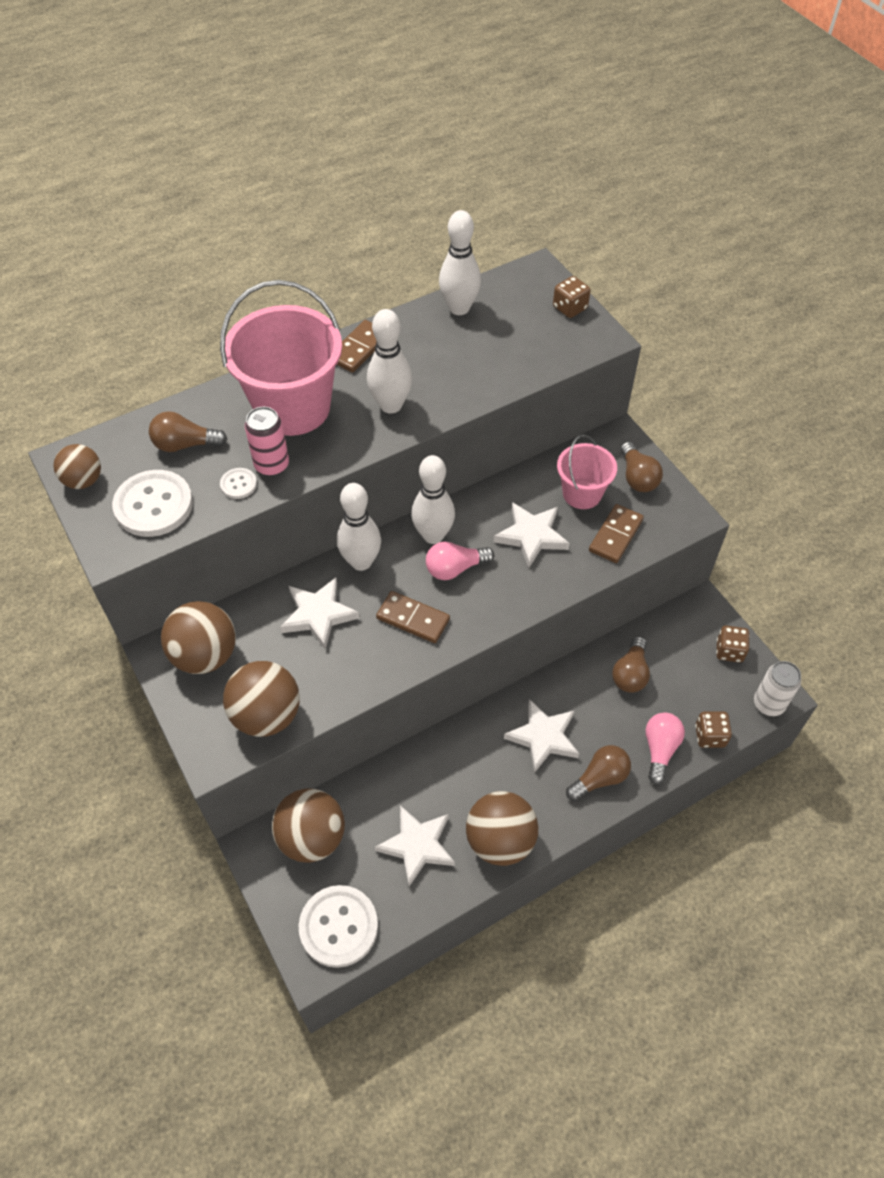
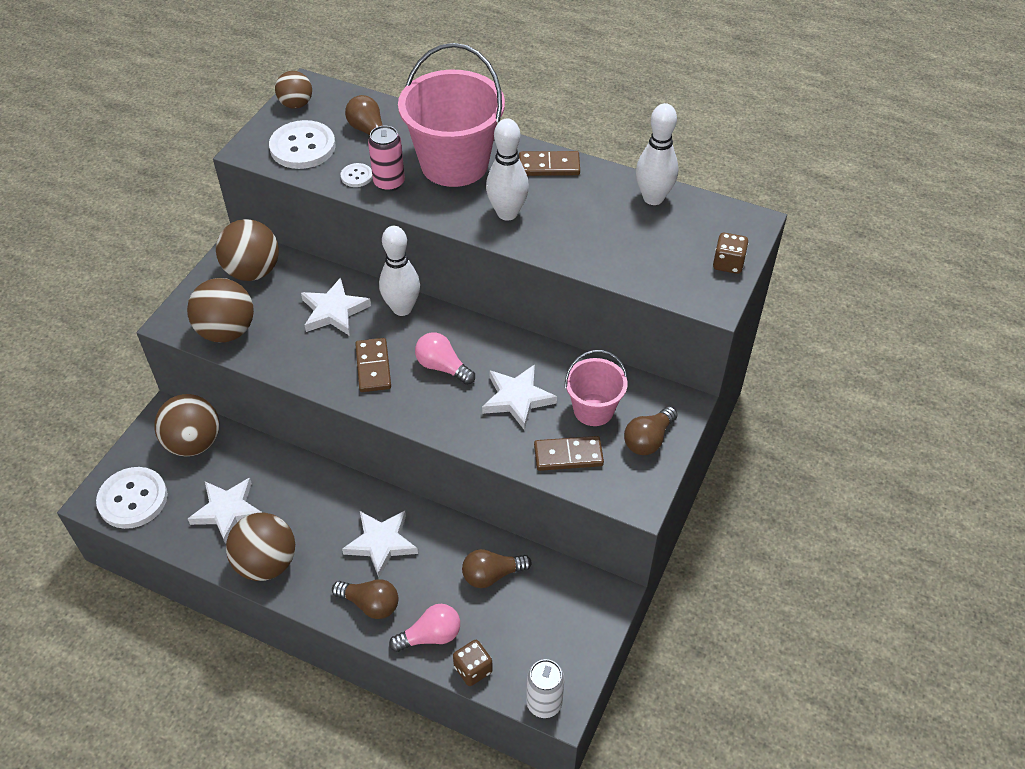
camera: 55 degrees right, 5 degrees down
(433, 535) = (464, 337): white bowling pin -> none
(729, 651) = (578, 642): brown dice -> none

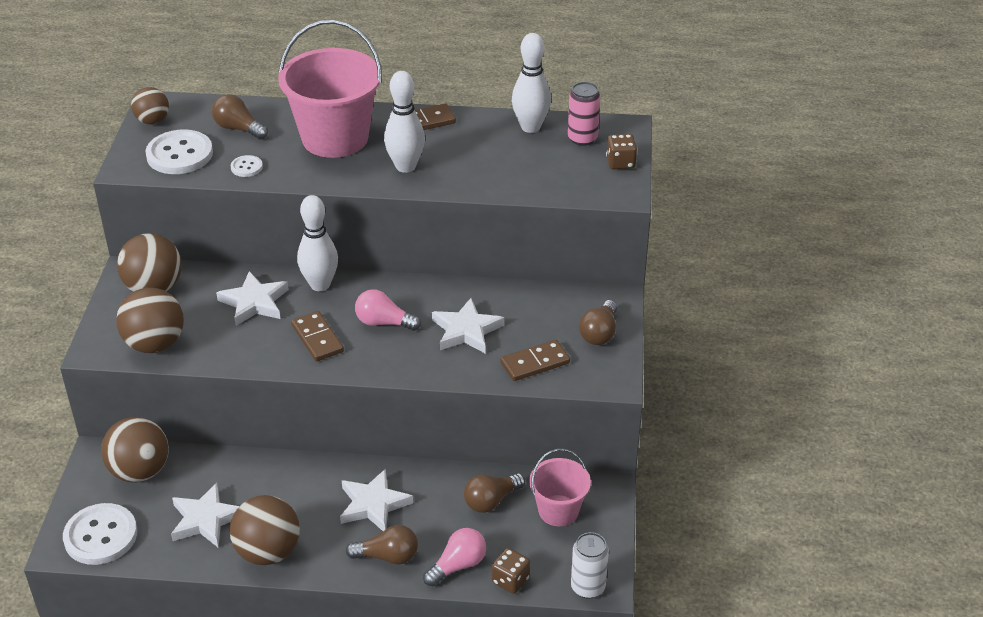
camera: 20 degrees left, 10 degrees down
(389, 183) = (281, 166): pink can -> pink can (582, 138)
(593, 410) = (539, 322): pink bucket -> pink bucket (558, 510)

